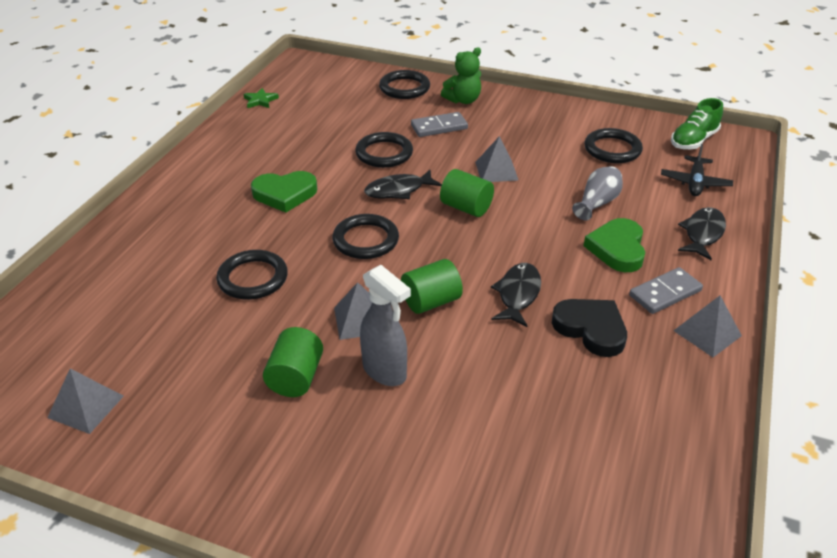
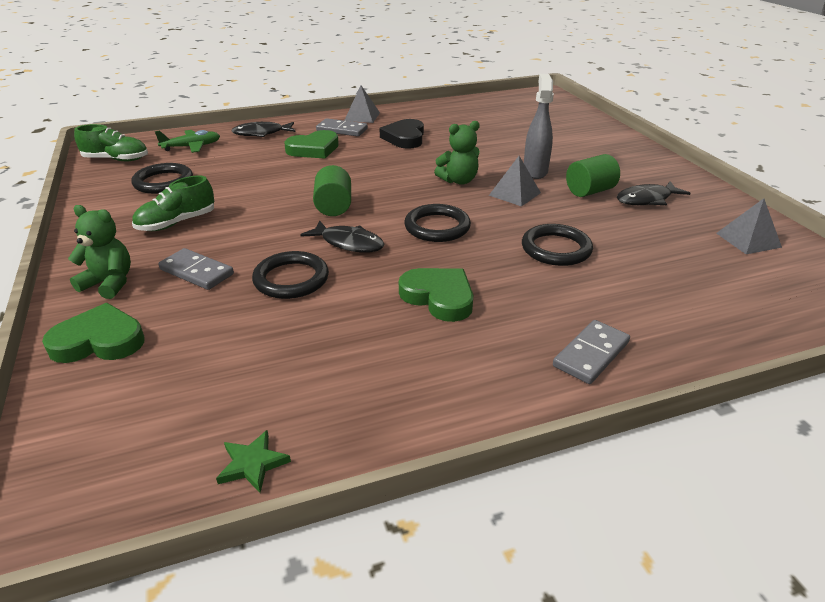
camera: 130 degrees left, 5 degrees down
(157, 215) = (591, 354): none -> grey domino
(404, 88) = (99, 341): black ring -> green heart
(431, 301) = (458, 181): green cylinder -> green teddy bear
(496, 171) = (257, 214): grey pyramid -> none
(518, 294) = (407, 161): black fish -> black fish (647, 199)
(522, 137) = (177, 223): none -> green shoe
(597, 203) = (262, 167): grey vase -> none
(695, 183) = (191, 147): black plane -> green plane

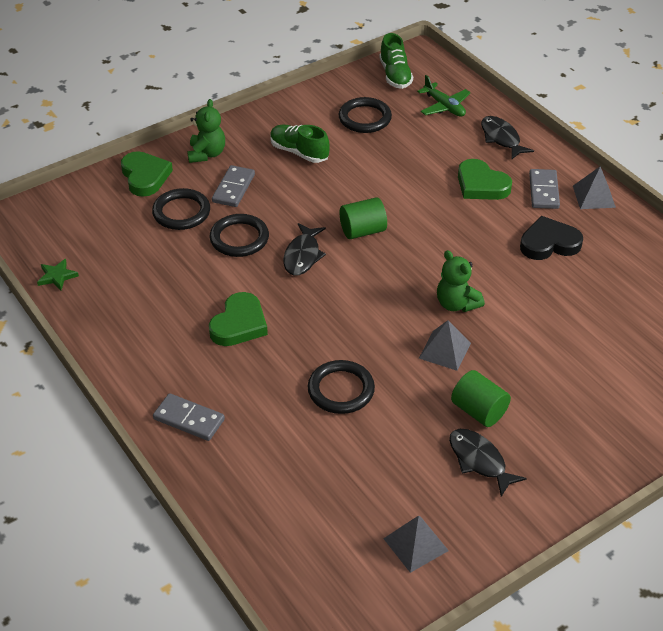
camera: 75 degrees right, 10 degrees up
(437, 227) = (351, 304): black ring -> black ring (181, 212)
(535, 171) = (510, 362): grey spray bottle -> none

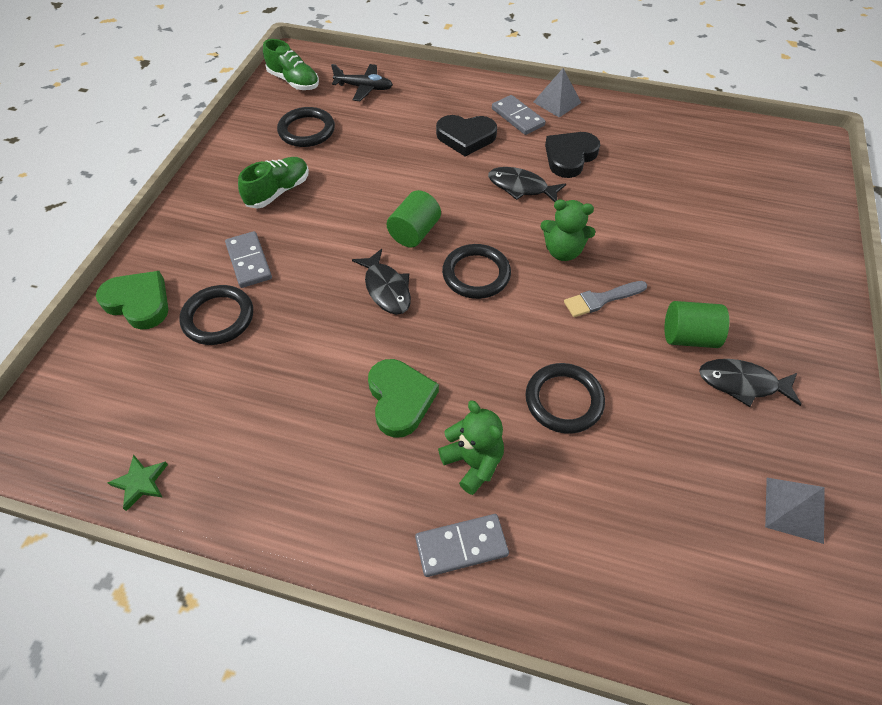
camera: 40 degrees left, 10 degrees up
(207, 154) = (185, 242): green teddy bear -> green teddy bear (473, 462)
(239, 238) = (307, 309): black ring -> black ring (476, 274)
(299, 152) = (278, 192): green shoe -> green shoe turned 135 degrees clockwise
(444, 106) = (364, 88): green plane -> black plane
(445, 350) = (601, 299): grey pyramid -> grey brush
(481, 185) = (466, 137): green heart -> black heart
(501, 138) = (438, 92): black fish -> black fish (521, 187)

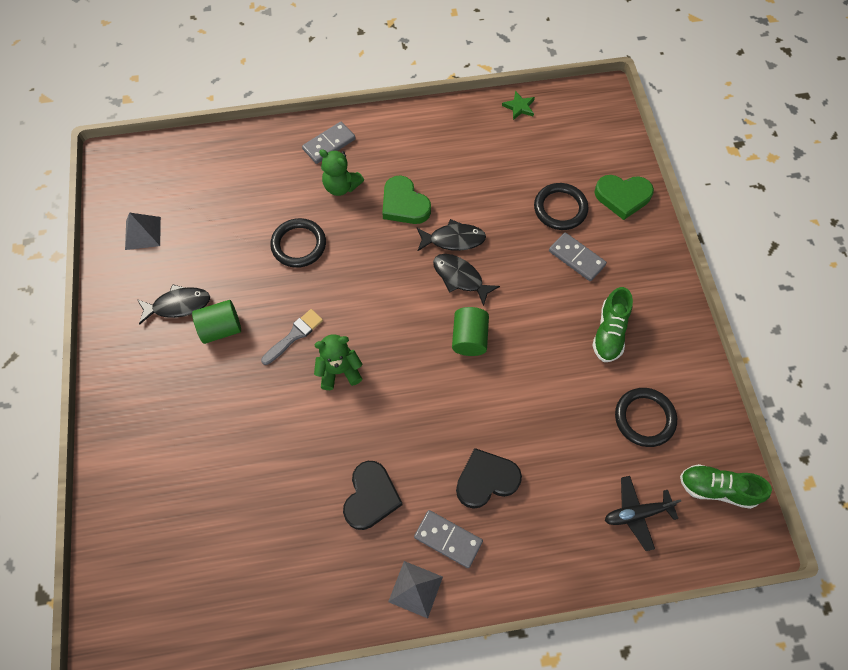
camera: 155 degrees right, 10 degrees up
(476, 274) = (400, 318): black ring -> none
(521, 187) = (402, 432): black fish -> black fish (453, 239)

